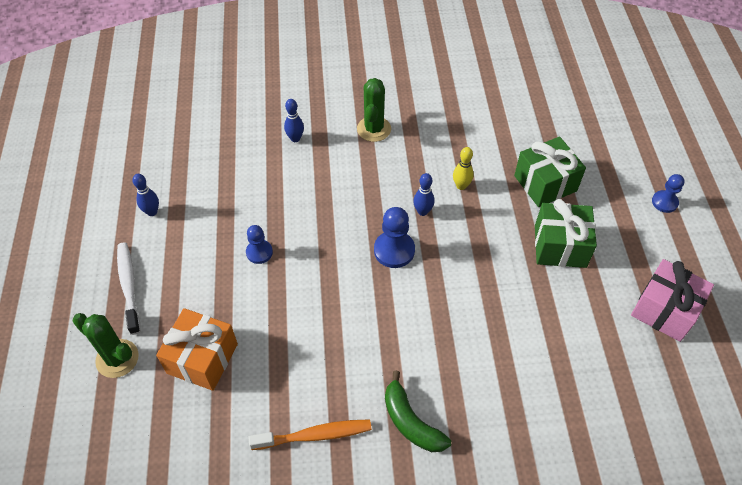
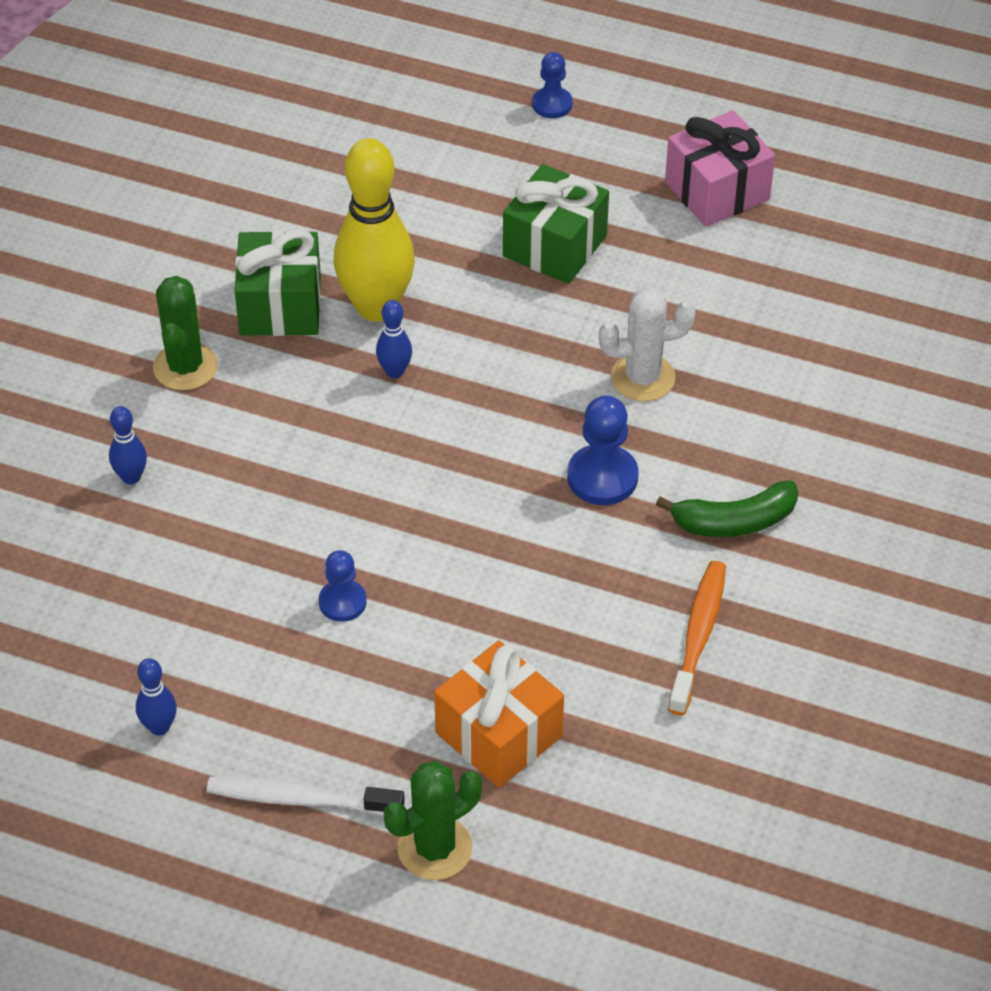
camera: 65 degrees left, 5 degrees down
(374, 129) = (185, 367): green cactus -> green cactus turned 60 degrees clockwise
(394, 250) = (445, 433): blue pawn -> blue pawn (602, 477)
(461, 186) = (376, 307): yellow bowling pin -> yellow bowling pin, size x2.26
(491, 329) = (642, 378): none -> white cactus
(545, 183) = (436, 211): green gift -> green gift (280, 306)

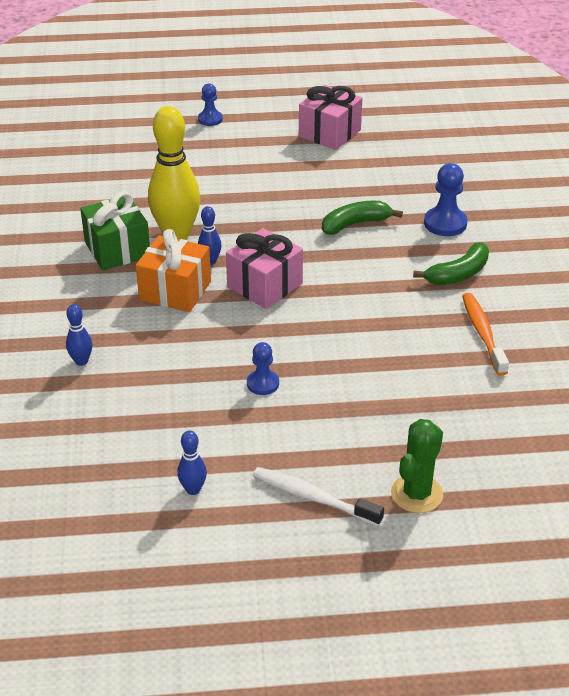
camera: 25 degrees left, 10 degrees down
(185, 367) = (78, 295): green cactus -> none
(299, 799) = (313, 497): white toothbrush -> white toothbrush turned 45 degrees clockwise
(444, 440) = (264, 285): none -> pink gift
(498, 734) = (408, 420): orange gift -> orange gift (175, 291)
(555, 246) = (259, 179): green gift -> none
(602, 477) = (369, 276): blue pawn -> blue pawn (445, 223)
(642, 378) = (355, 224): white cactus -> green banana

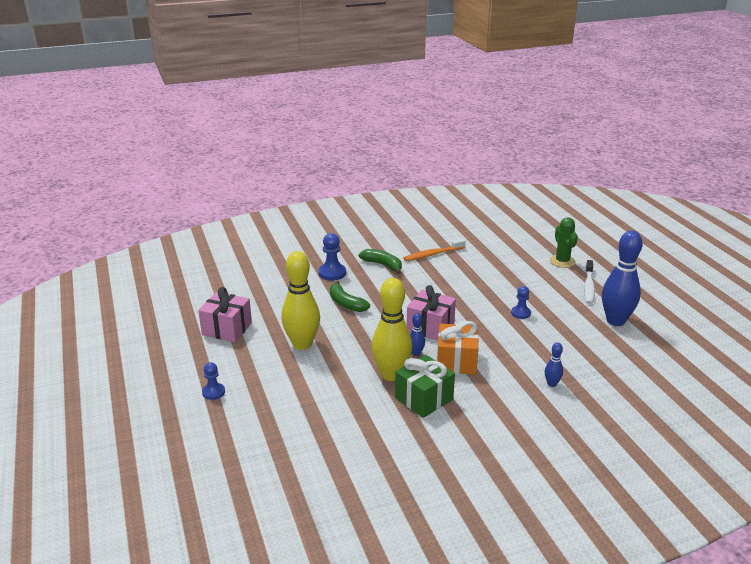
camera: 105 degrees left, 10 degrees down
(193, 489) = (615, 321): blue bowling pin -> blue bowling pin, size x2.26
(272, 180) = (302, 344): none -> yellow bowling pin
(416, 494) = (562, 261): green cactus -> green cactus turned 60 degrees clockwise

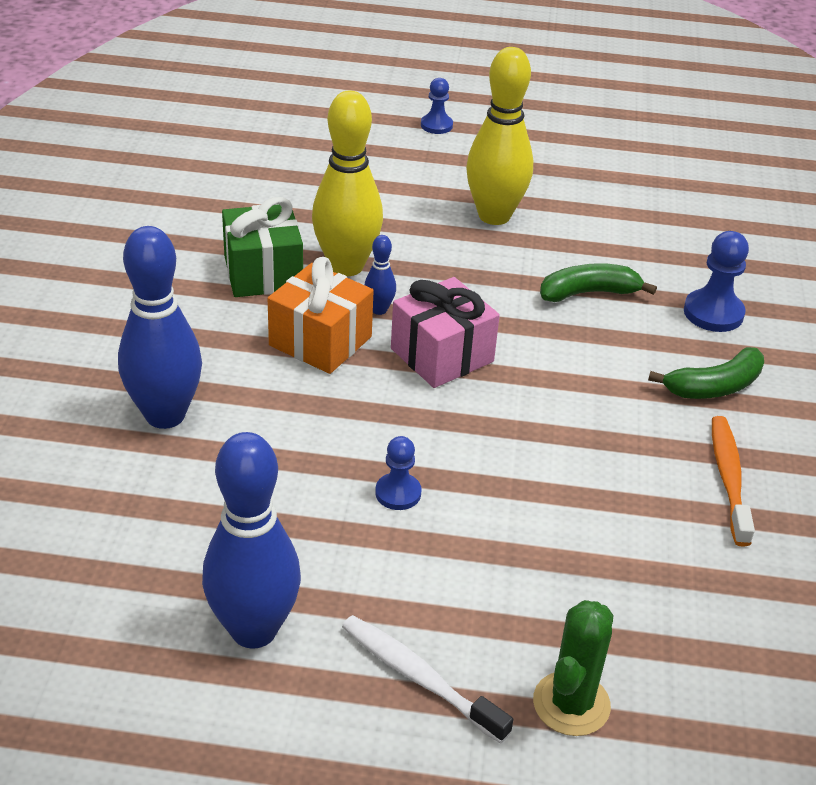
camera: 115 degrees right, 10 degrees up
(227, 329) = (587, 167): pink gift -> none
(552, 384) = (165, 415): blue bowling pin -> blue bowling pin, size x2.26
(562, 261) = (571, 704): green cactus -> green cactus turned 75 degrees counterclockwise

